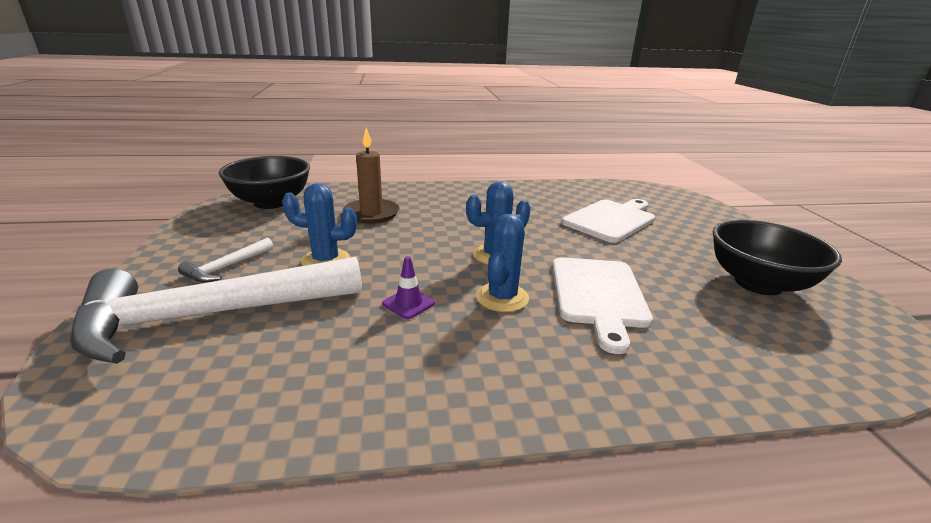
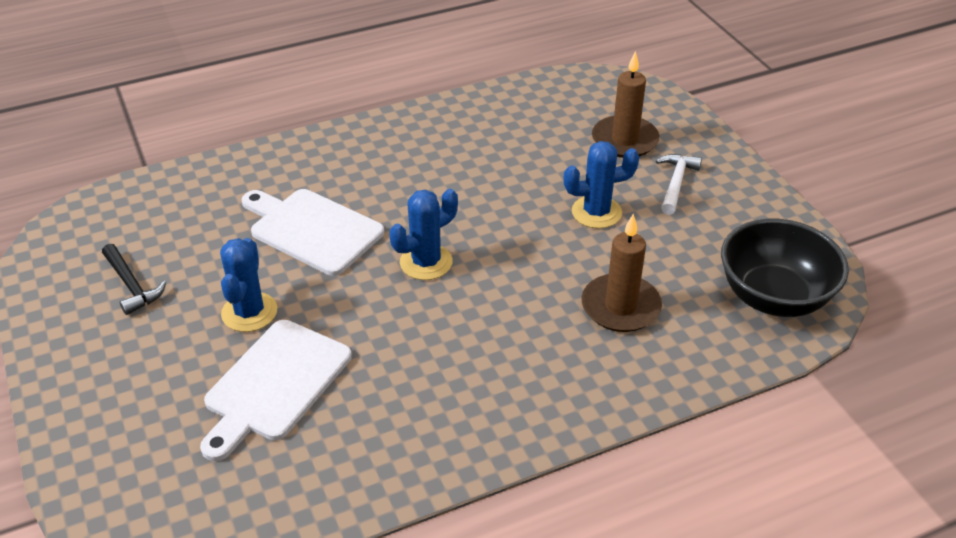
camera: 165 degrees right, 15 degrees up
(210, 316) = (624, 140): white hammer -> brown candle
(408, 303) = (483, 182): purple traffic cone -> none
(502, 297) = (404, 206): blue cactus -> blue cactus (249, 312)
(598, 295) = (312, 230): white cutting board -> white cutting board turned 45 degrees counterclockwise
(758, 283) = (132, 285): black bowl -> black hammer

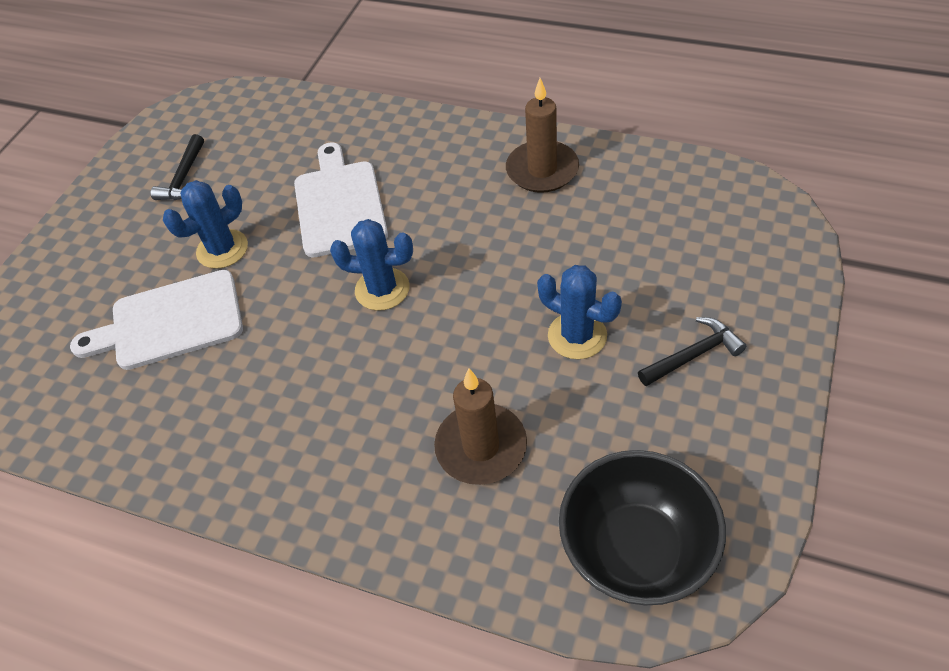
camera: 50 degrees right, 10 degrees up
(624, 140) = (699, 275): brown candle -> brown candle (542, 170)
(676, 183) = (693, 355): white hammer -> black hammer

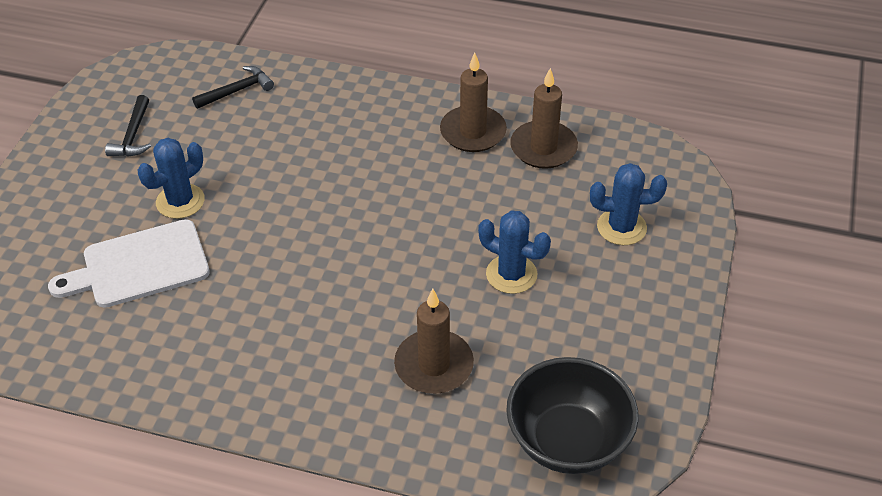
camera: 10 degrees left, 5 degrees down
(339, 204) = (287, 161): white cutting board -> none
(382, 289) = (335, 236): blue cactus -> blue cactus (621, 227)
(620, 187) = (543, 148): none -> brown candle
(693, 355) = (611, 289): black hammer -> black hammer (237, 90)

